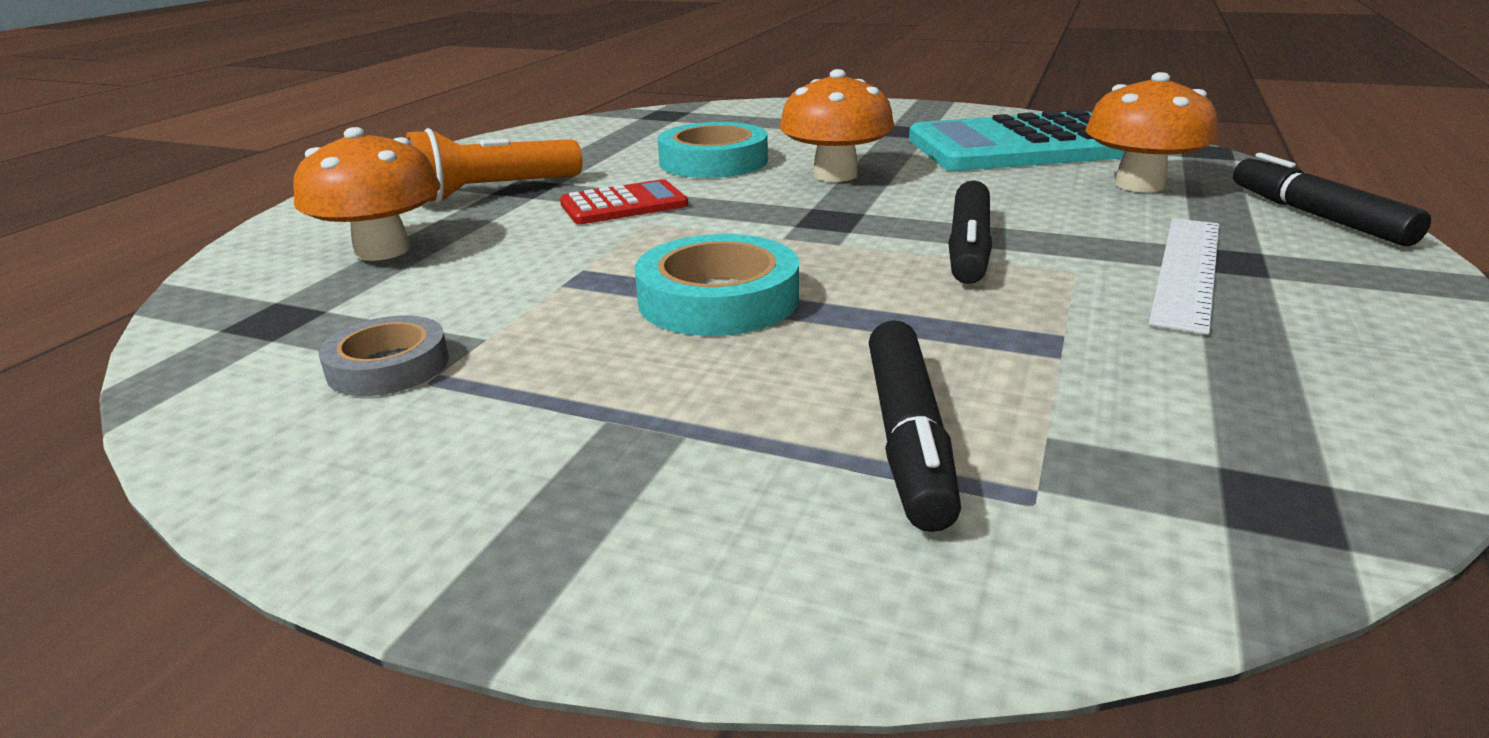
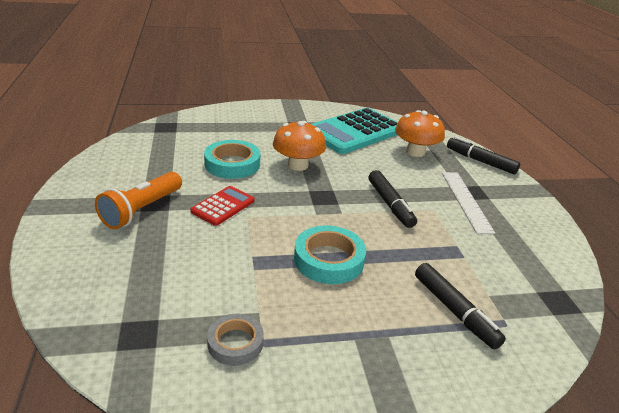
camera: 35 degrees left, 5 degrees up
(382, 250) = (134, 269): orange mushroom -> none

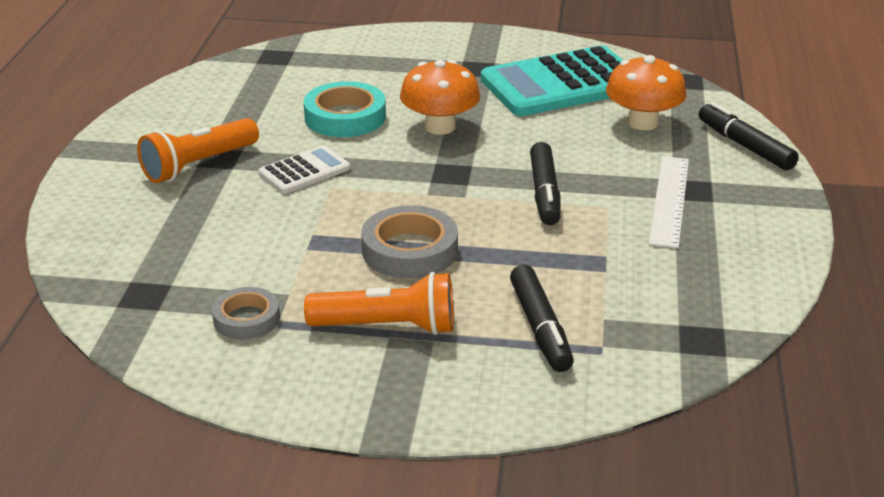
camera: 20 degrees right, 0 degrees up
(223, 206) = (304, 171): red calculator -> white calculator
(329, 260) = (410, 250): turquoise tape -> grey tape
(349, 329) = (388, 326): none -> orange flashlight

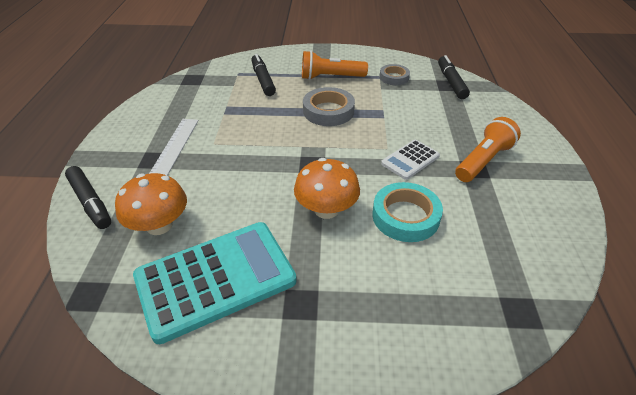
camera: 175 degrees right, 10 degrees up
(545, 193) = (251, 151): black marker -> black marker (451, 82)

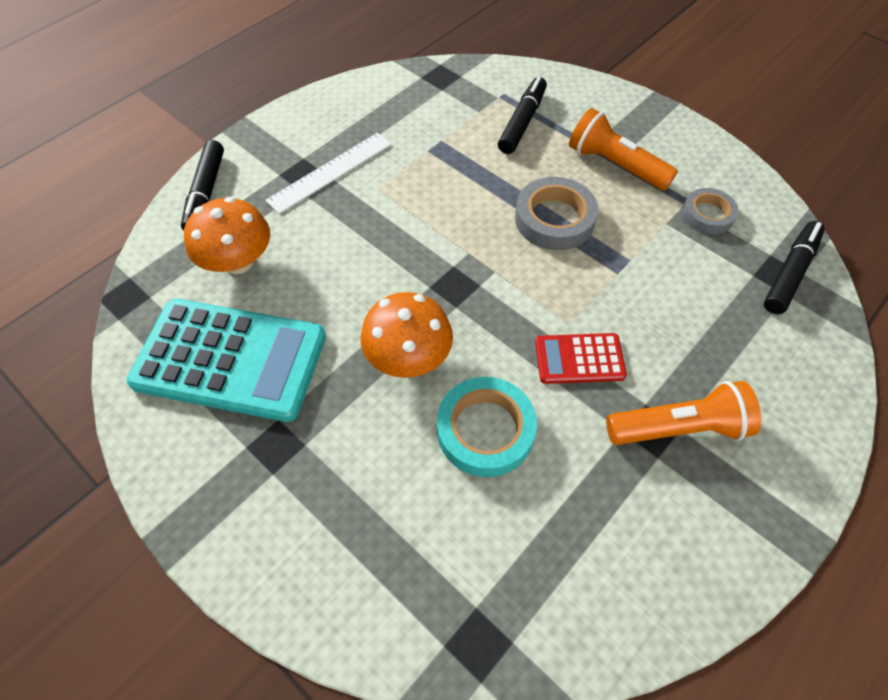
camera: 40 degrees right, 15 degrees up
(410, 160) = (579, 359): white calculator -> red calculator

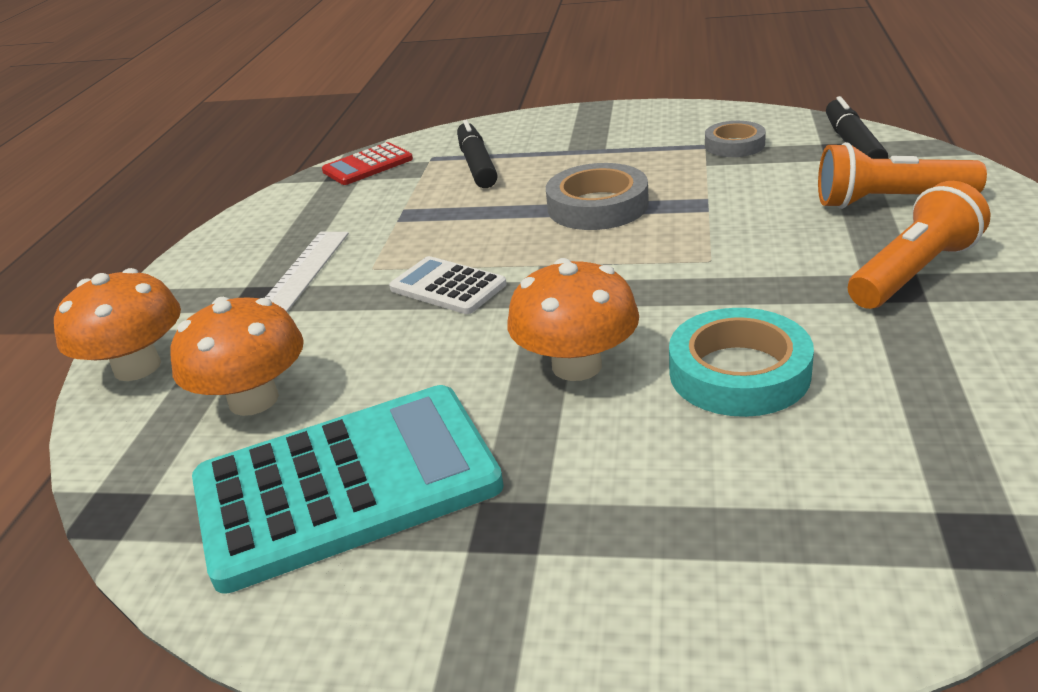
camera: 30 degrees left, 25 degrees down
(206, 193) = (137, 367): black marker -> orange mushroom
(402, 236) = (448, 287): none -> white calculator
(579, 359) = (757, 277): red calculator -> red calculator (368, 165)
(615, 165) = (607, 153): orange flashlight -> orange flashlight (889, 201)

